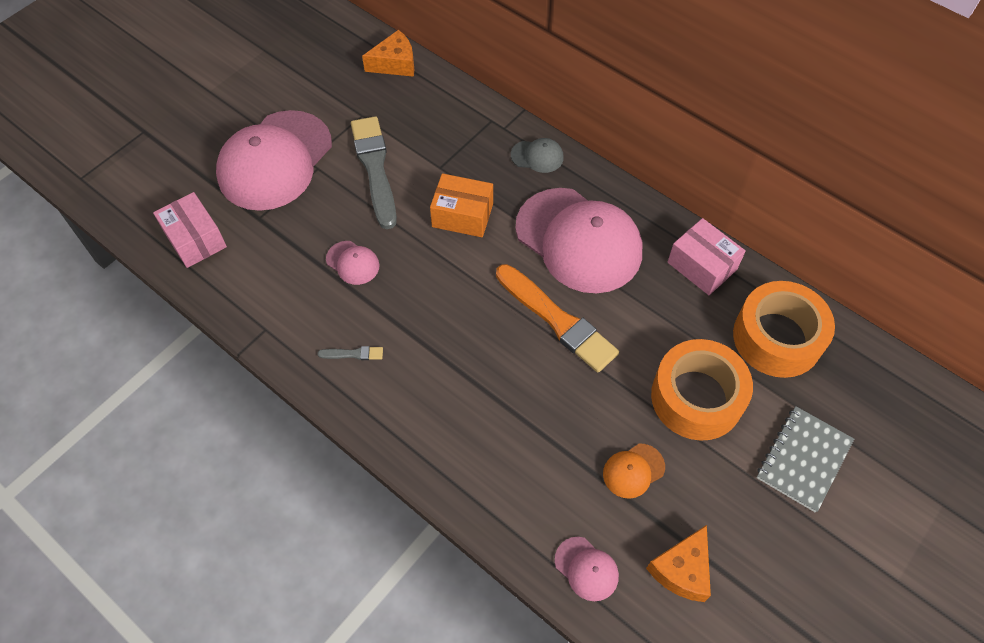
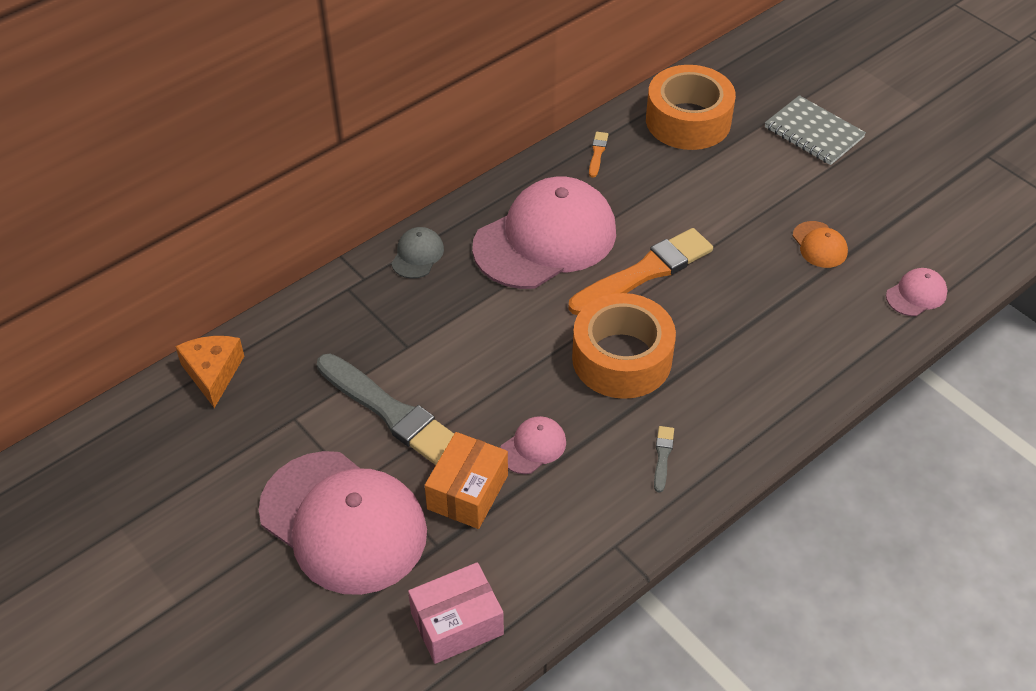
camera: 80 degrees left, 10 degrees down
(375, 168) = (390, 411): grey brush -> grey brush turned 135 degrees counterclockwise
(462, 215) = (486, 333): orange box -> orange box (467, 492)
(682, 570) = (916, 230): orange cheese -> none
(696, 397) = (746, 187): orange tape -> orange tape (621, 358)
(702, 266) = (597, 153): pink box -> orange brush

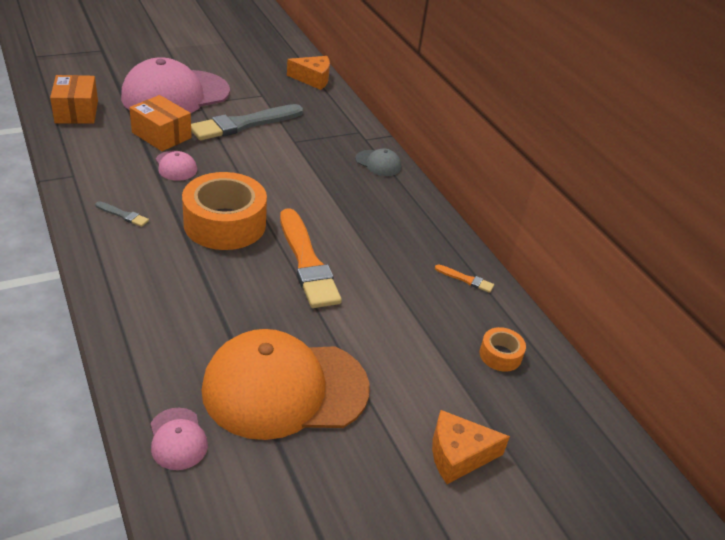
camera: 100 degrees right, 10 degrees down
(457, 623) = (76, 112): pink box -> orange box
(545, 239) = (369, 222): pink cap -> none
(688, 120) = (500, 355): orange tape -> orange tape, size x0.46
(813, 133) = (458, 455): grey notebook -> orange cheese
(819, 245) = (284, 388): orange cap -> orange cap, size x2.41

